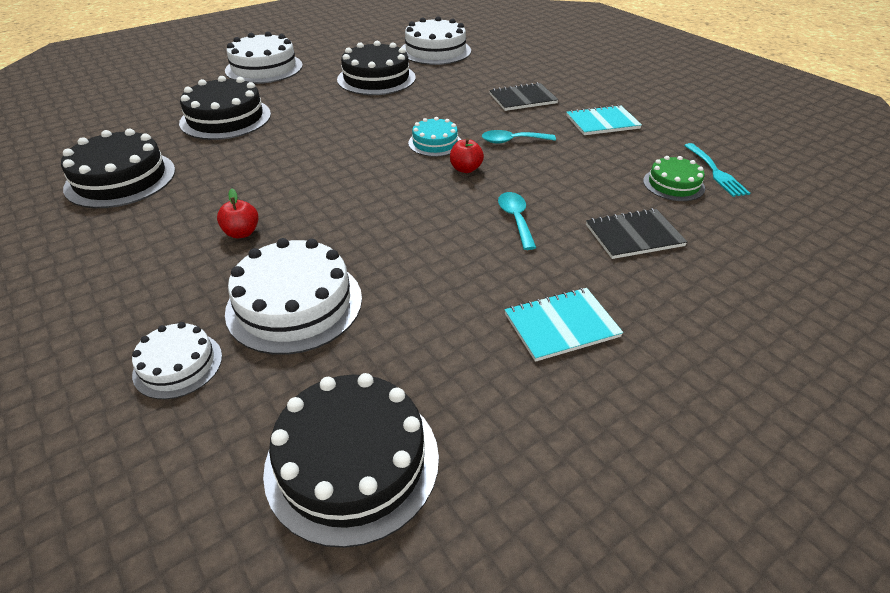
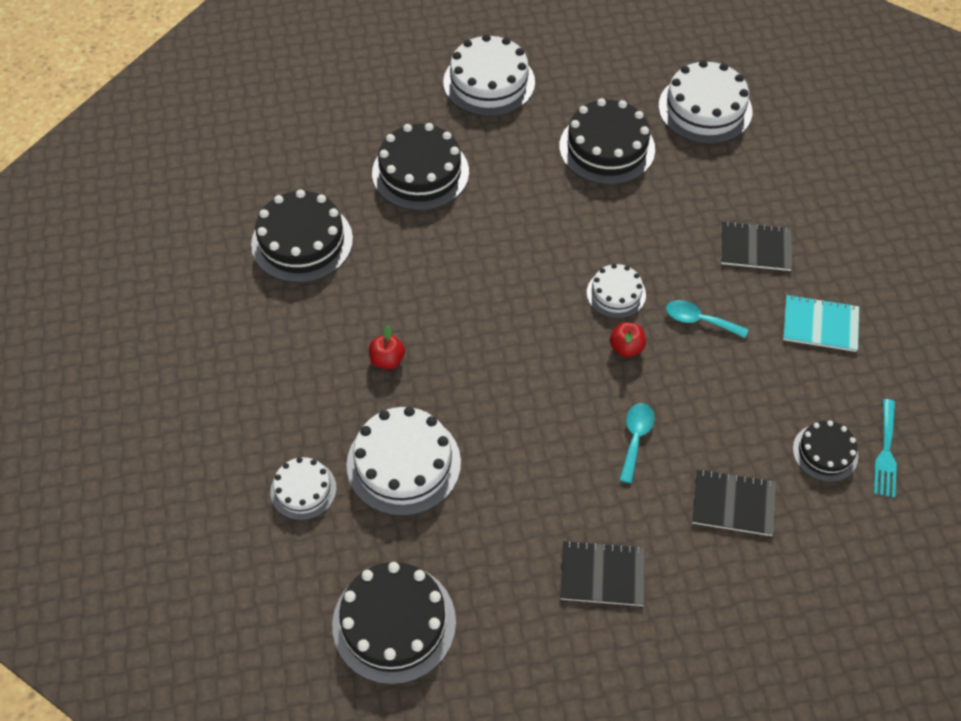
camera: 25 degrees right, 15 degrees up
(435, 143) = (616, 293): turquoise cake -> white cake
(561, 325) = (602, 574): turquoise notebook -> black notebook
(673, 184) = (825, 452): green cake -> black cake

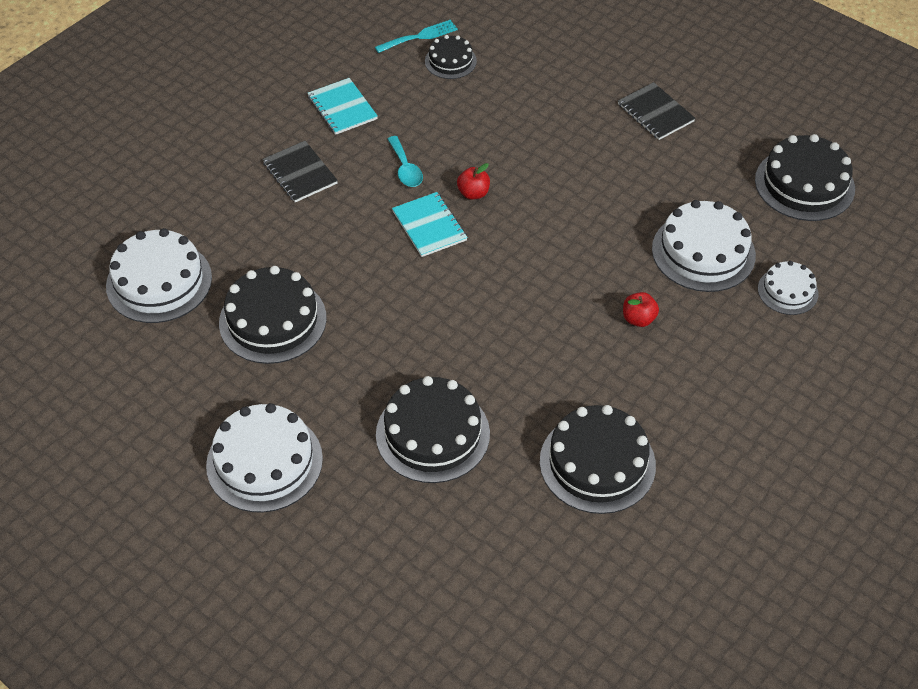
camera: 130 degrees left, 5 degrees down
(616, 293) = (429, 226): white cake -> turquoise notebook
(635, 438) = (542, 149): turquoise spoon -> none
(733, 504) = (537, 82): black notebook -> none

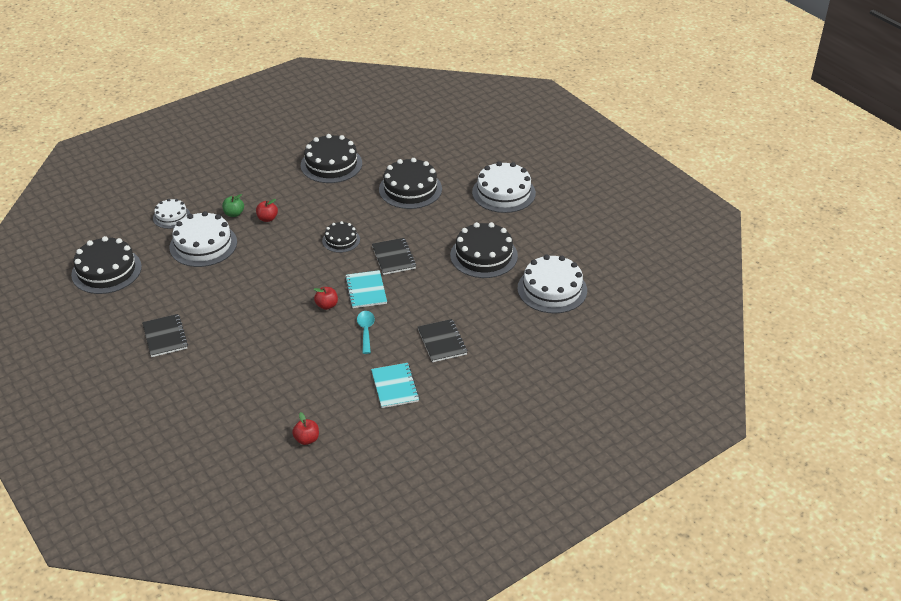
camera: 165 degrees left, 10 degrees down
(410, 288) = (393, 257): none -> black notebook
(420, 36) = (307, 439): turquoise fork -> red apple
(450, 61) = (293, 410): black cake -> black cake (341, 240)
(696, 317) = (234, 214): none -> green apple

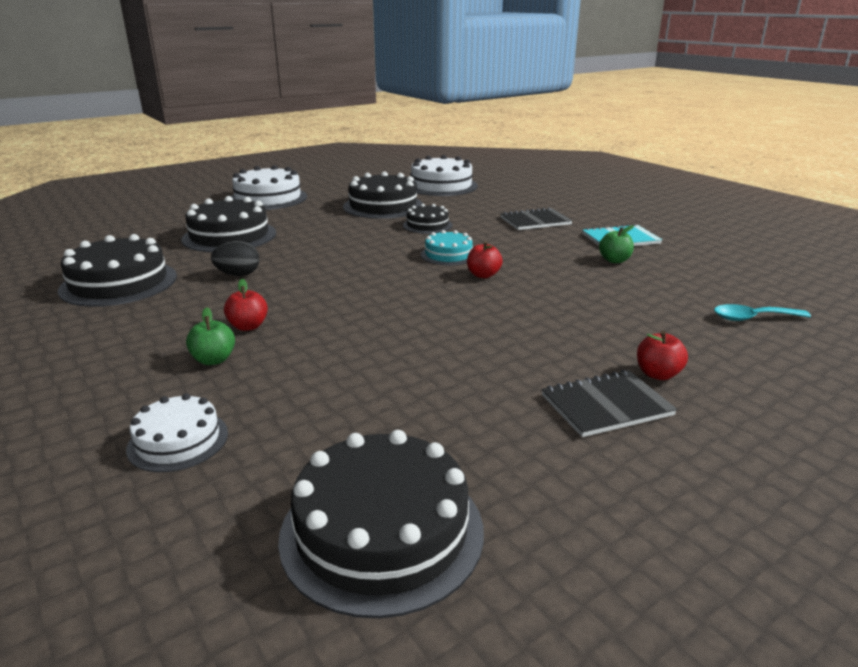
camera: 90 degrees left, 15 degrees down
(203, 245) = (307, 386): white cake -> none
(307, 439) = (748, 277): red apple -> red apple (657, 374)
(339, 204) = (238, 275): none -> black egg
(341, 240) = (332, 271): black cake -> black cake (427, 225)
(347, 374) = (614, 260): none -> green apple
(366, 290) = (448, 255): turquoise notebook -> turquoise cake
(366, 331) = (529, 253): turquoise spoon -> turquoise spoon (752, 318)
(393, 257) = (379, 242): black notebook -> none

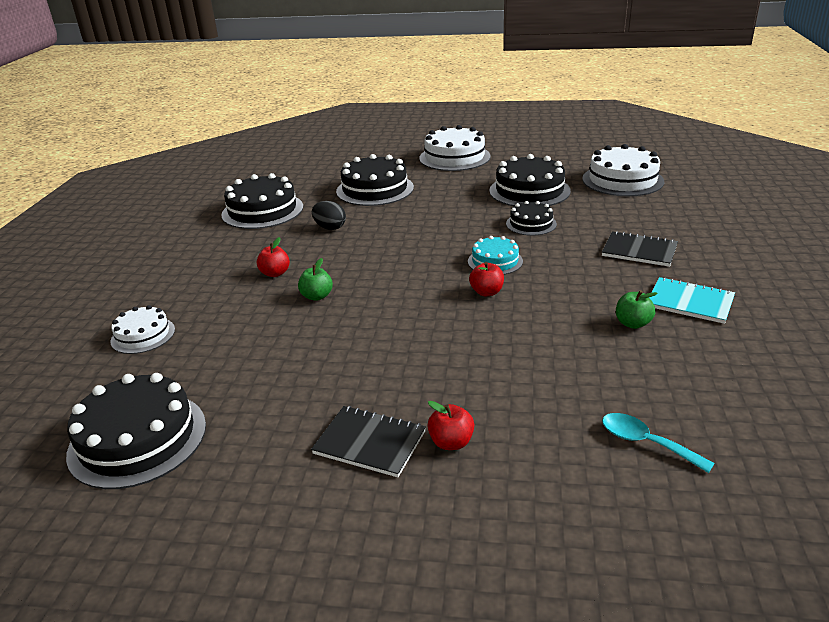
camera: 45 degrees right, 5 degrees up
(214, 360) = (226, 290): green apple -> green apple (317, 296)

